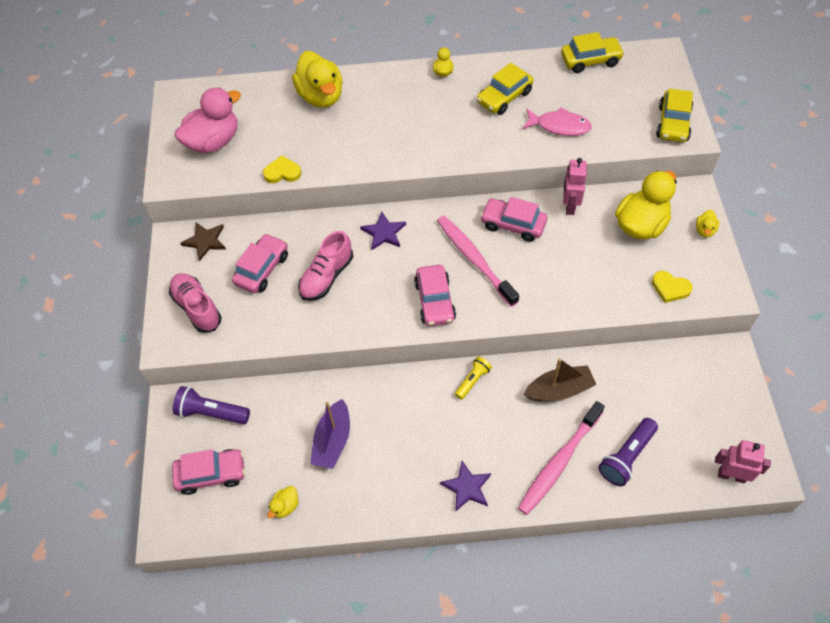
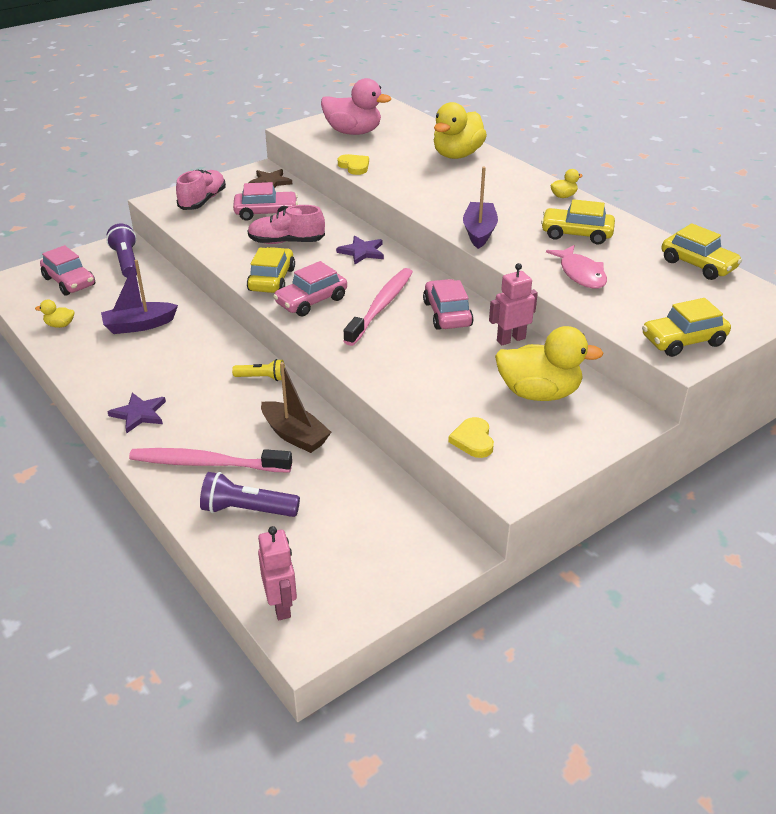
camera: 55 degrees right, 20 degrees down
(382, 313) = (272, 280): none -> yellow car
(459, 149) = (479, 232): none -> purple boat
(704, 230) = (585, 442): yellow duck -> none

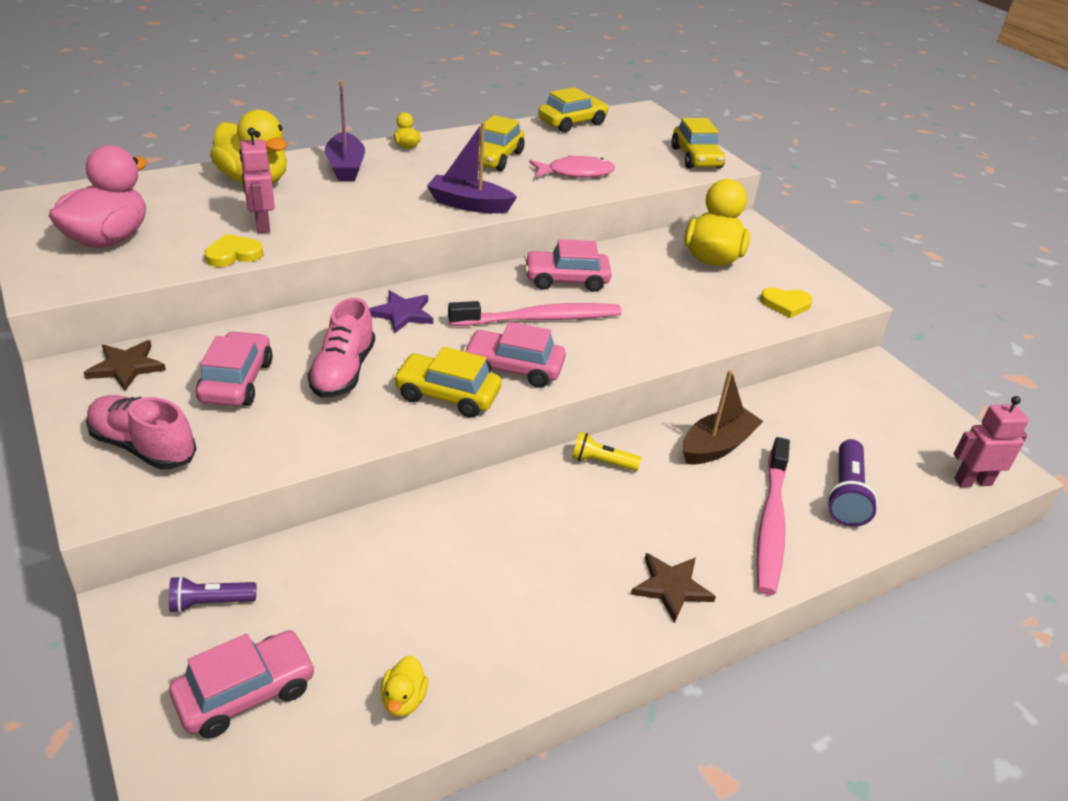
camera: 85 degrees left, 0 degrees up
(126, 261) = (210, 602): purple flashlight -> purple flashlight, size x0.63
(139, 325) = (438, 585): purple boat -> purple boat (345, 167)
(139, 414) = (671, 587): purple star -> brown star
(262, 378) = (601, 462): yellow flashlight -> yellow flashlight turned 90 degrees counterclockwise
(311, 301) = (513, 368): pink car -> pink car turned 135 degrees clockwise
(381, 306) = (540, 319): pink toothbrush -> pink toothbrush turned 135 degrees clockwise
(510, 339) = (621, 254): pink robot -> pink robot (262, 225)

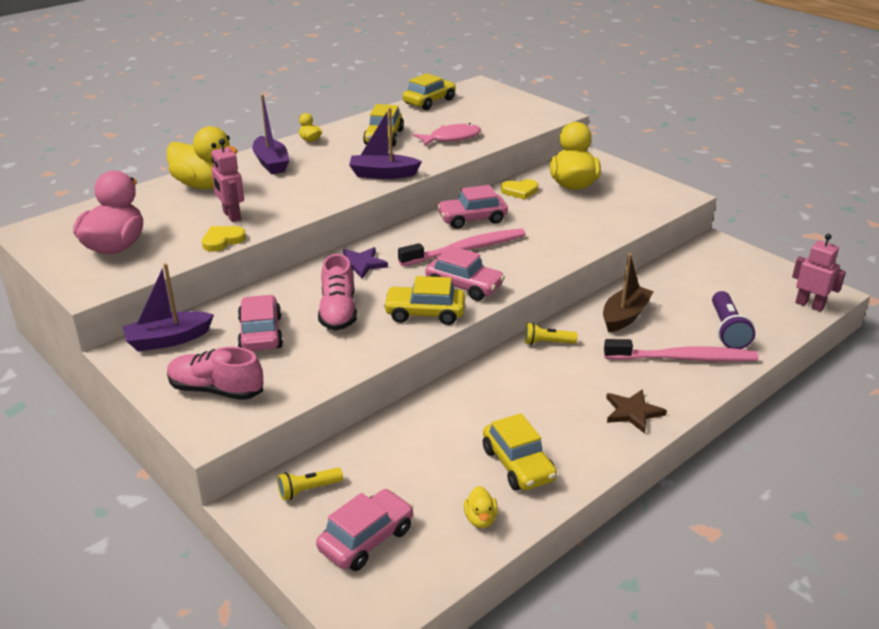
camera: 10 degrees left, 5 degrees down
(126, 367) = (168, 340): brown star -> purple boat
(210, 602) = (308, 490): purple flashlight -> yellow flashlight
(513, 368) = (464, 286): pink car -> pink car turned 150 degrees counterclockwise
(696, 158) = (536, 112): yellow car -> yellow car (518, 465)
(771, 523) = (683, 358): pink toothbrush -> pink toothbrush turned 90 degrees counterclockwise
(785, 304) = (640, 207): yellow heart -> yellow heart (520, 191)
(972, 482) = (809, 305): pink robot -> pink robot turned 60 degrees clockwise

